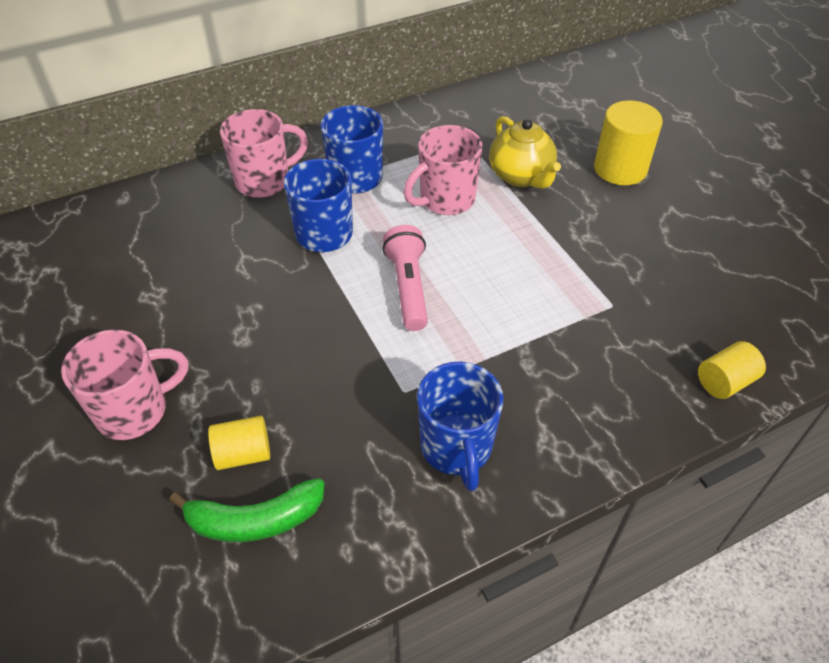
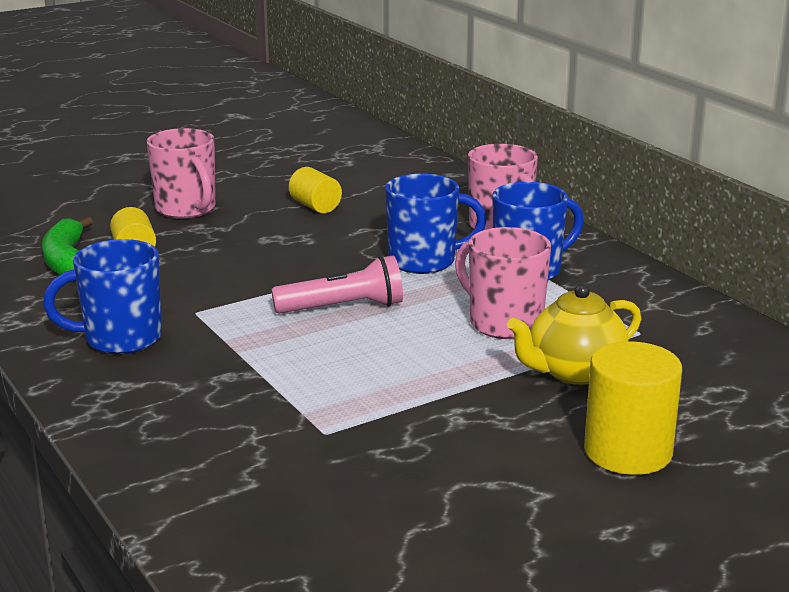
camera: 85 degrees right, 25 degrees down
(724, 382) = (188, 508): yellow cylinder -> yellow cylinder (315, 206)

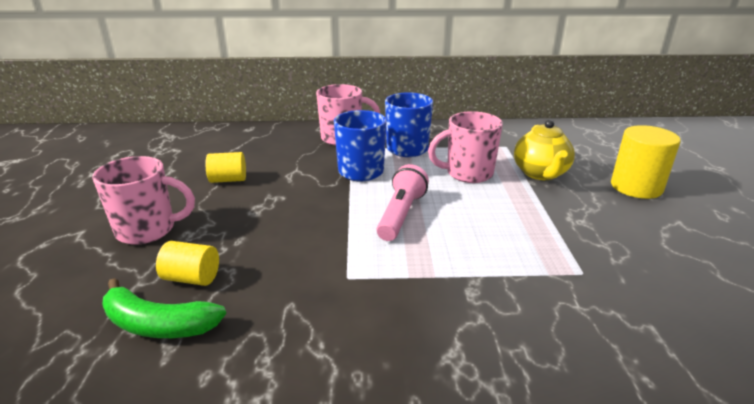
camera: 60 degrees left, 5 degrees up
(120, 339) = (362, 332): blue mug -> none

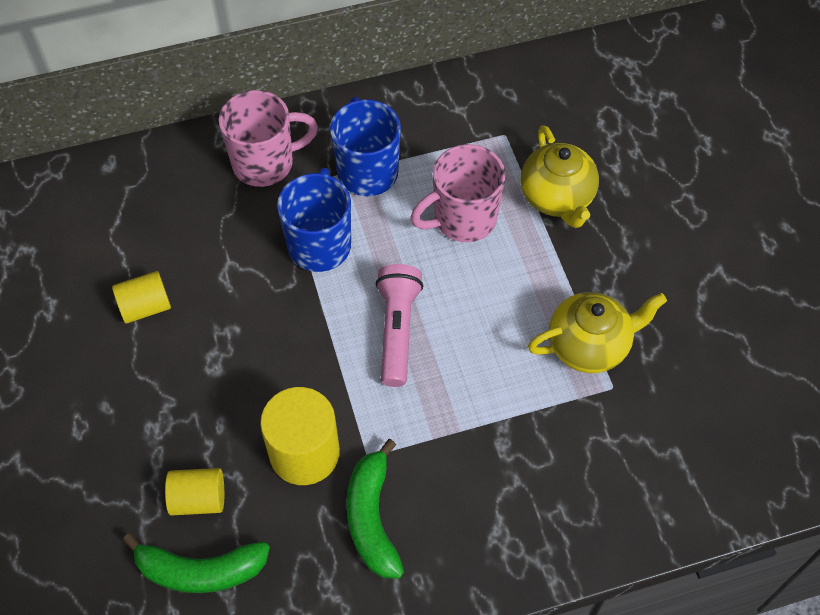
camera: 15 degrees left, 30 degrees up
(148, 230) = (99, 434): pink mug -> none
(333, 318) = (372, 517): none -> green banana
(561, 245) = (589, 345): none -> yellow teapot
(636, 187) = (675, 204): yellow cylinder -> yellow cylinder (304, 453)

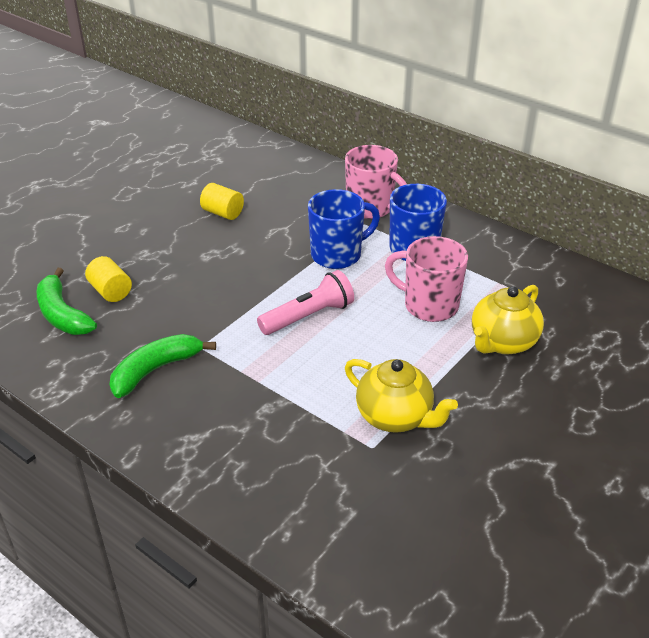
camera: 55 degrees right, 20 degrees down
(304, 453) = (179, 318): yellow cylinder -> none

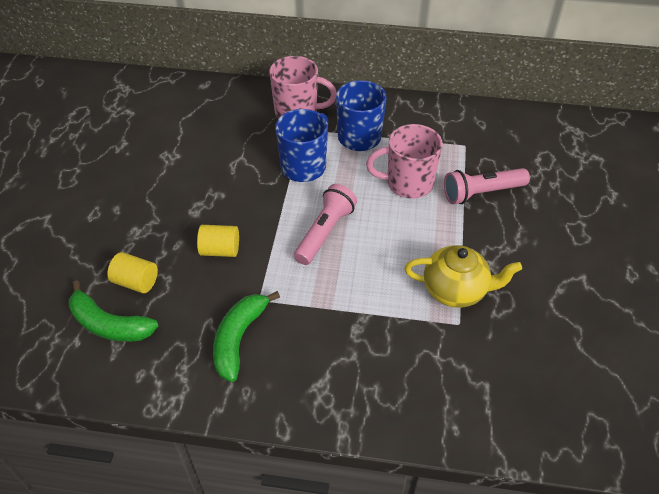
camera: 30 degrees left, 10 degrees up
(223, 213) = (176, 164): yellow cylinder -> yellow cylinder (220, 250)
(502, 342) = (481, 193): yellow teapot -> pink flashlight

